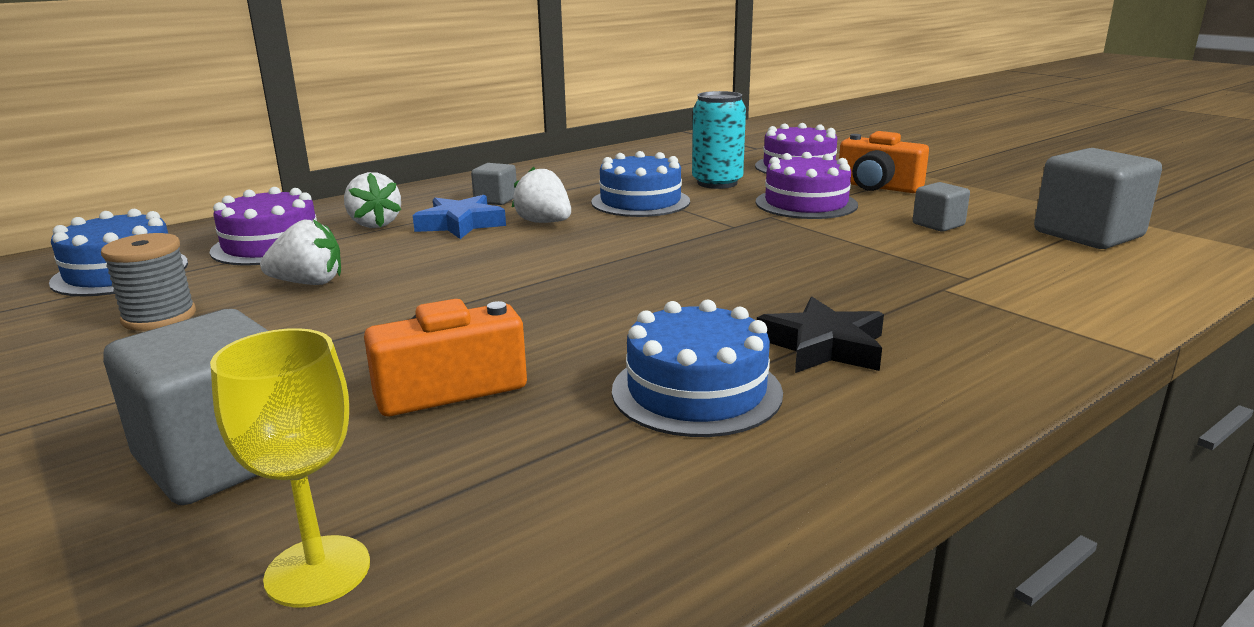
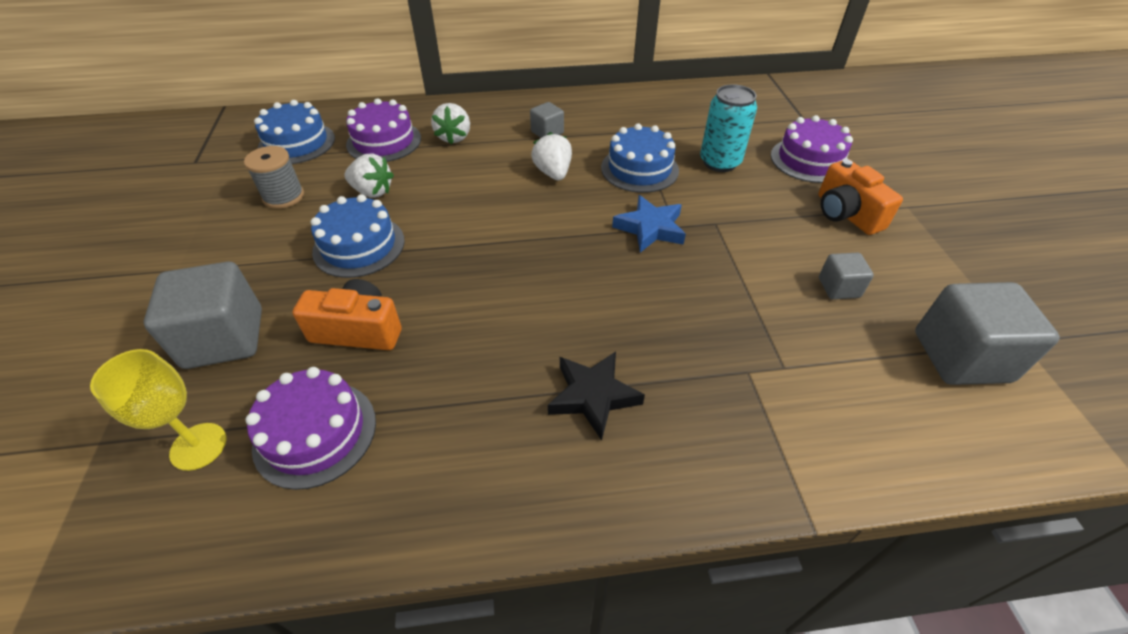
camera: 30 degrees right, 25 degrees up
(460, 224) = (502, 156): blue star -> blue star (650, 228)
(696, 391) = (475, 402): blue cake -> blue cake (359, 246)
(806, 203) = (760, 216): purple cake -> purple cake (315, 433)

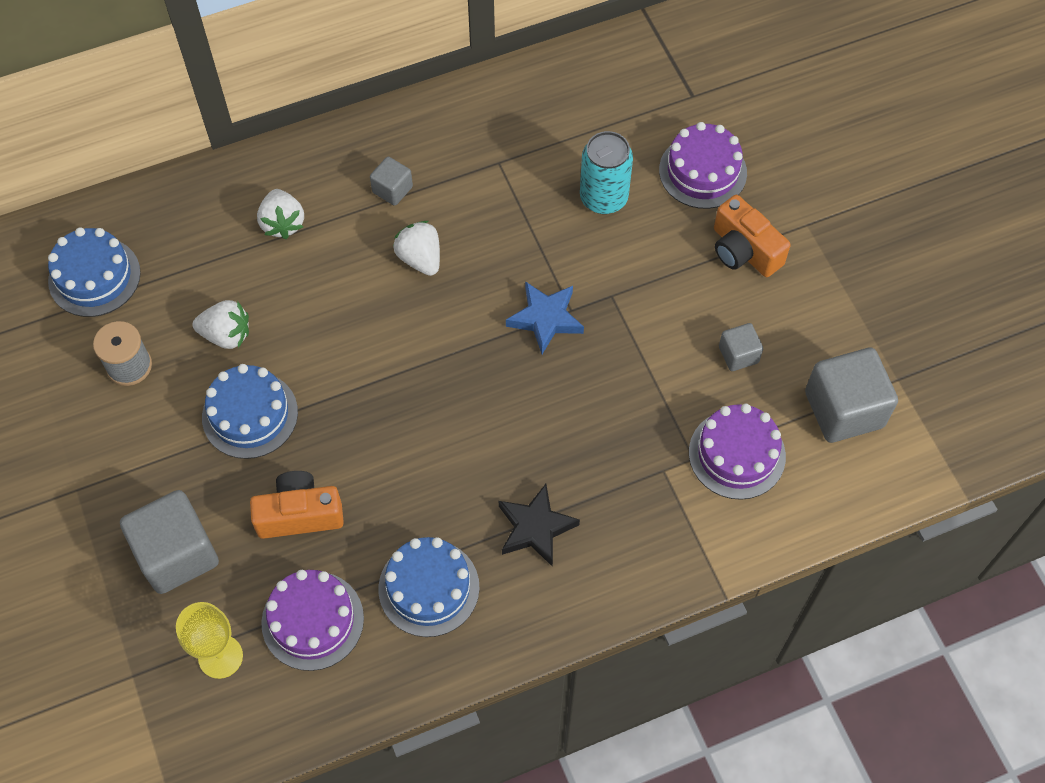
camera: 15 degrees left, 15 degrees up
(384, 141) = (200, 250): purple cake -> purple cake (737, 454)
(639, 169) = (516, 229): blue cake -> blue cake (429, 588)

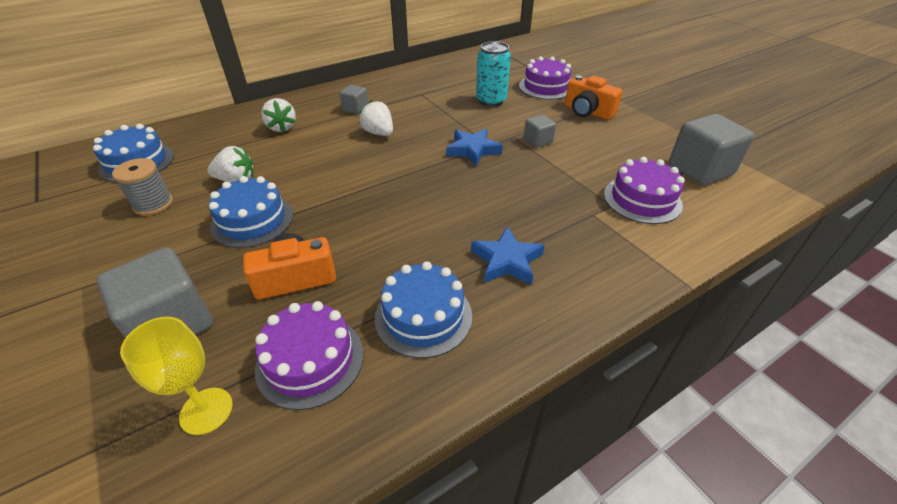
camera: 10 degrees left, 20 degrees down
(535, 528) = (507, 261): black star -> blue star
(738, 355) = (612, 153): grey cube -> grey cube (538, 141)

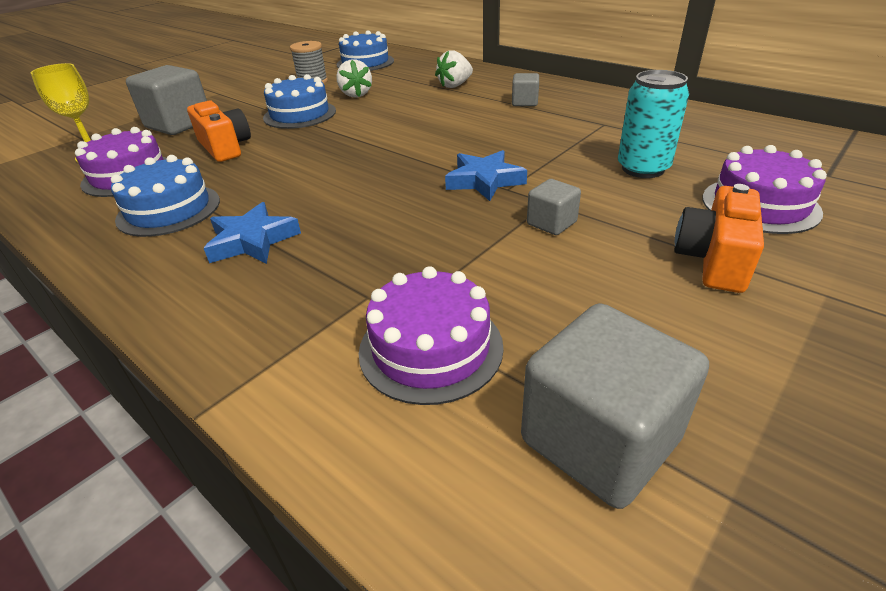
camera: 75 degrees right, 5 degrees down
(379, 133) = (480, 124): white strawberry -> none

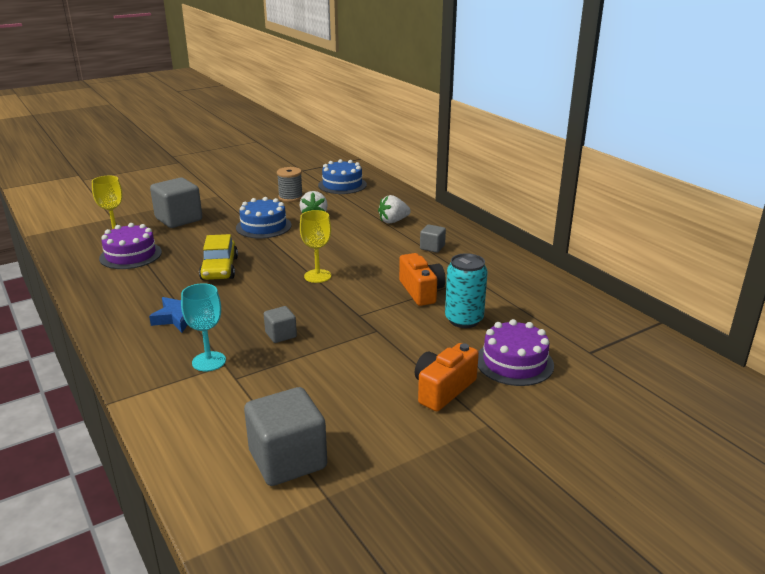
camera: 15 degrees right, 10 degrees down
(169, 210) = (144, 285): blue cake -> none
(225, 147) = (199, 245): orange camera -> orange camera (421, 291)
(271, 169) = (219, 268): none -> yellow car
(338, 297) = (209, 361): none -> turquoise goblet
(412, 154) = (317, 276): none -> yellow goblet
(431, 348) = (239, 399): purple cake -> none
(484, 181) = (349, 306): blue star -> none
(551, 223) = (366, 345): grey cube -> grey cube (281, 335)

